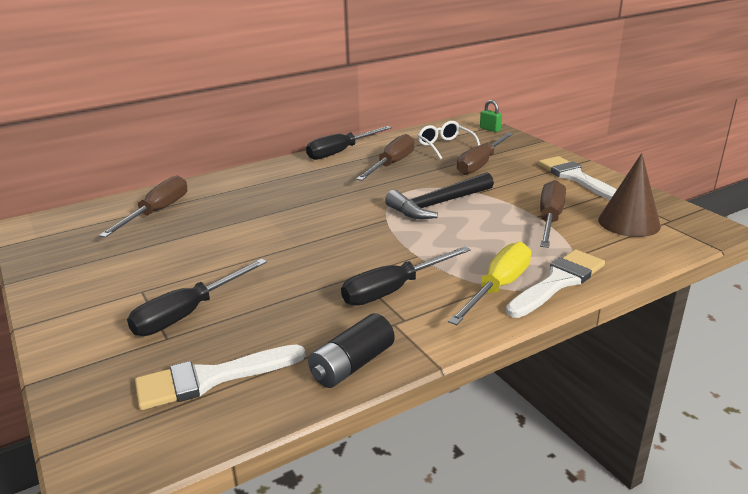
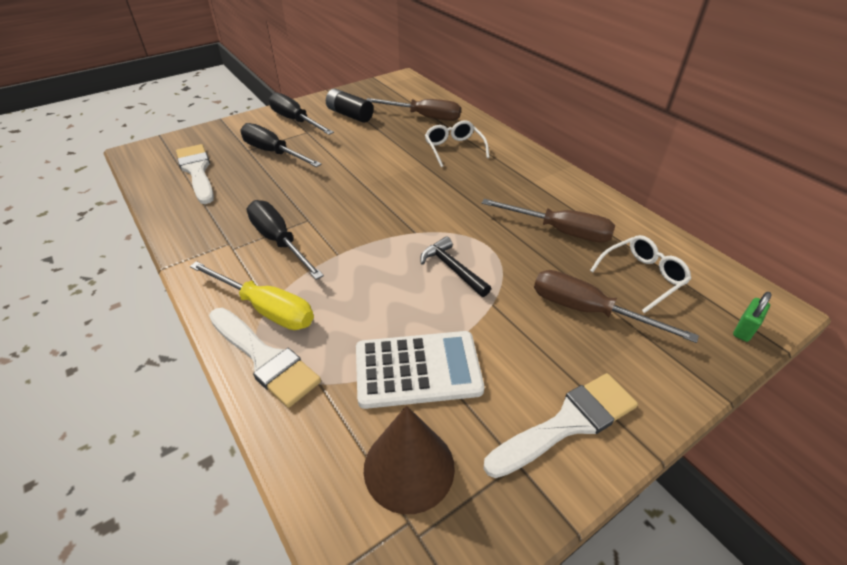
camera: 85 degrees right, 15 degrees up
(242, 198) = (454, 149): none -> white glasses
(340, 152) = (585, 192): black screwdriver -> black screwdriver (295, 120)
(352, 365) = (185, 225): black battery -> black battery (350, 115)
(438, 204) = (452, 268): black hammer -> black hammer, size x0.63
(550, 219) = (418, 370): brown screwdriver -> white calculator

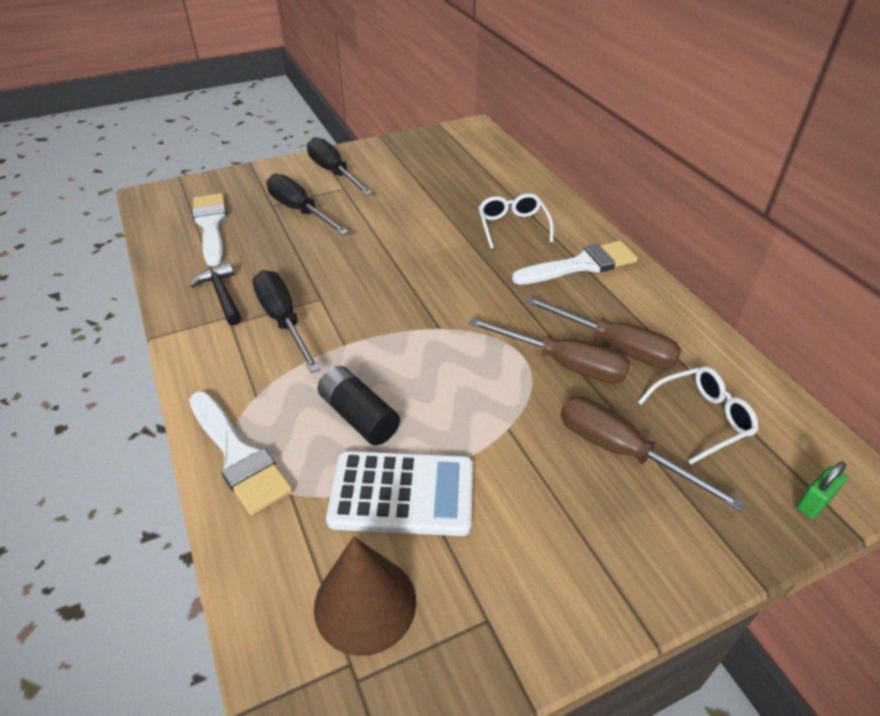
camera: 10 degrees right, 0 degrees up
(266, 308) = (252, 399): yellow screwdriver -> none
(350, 115) = (398, 171): black battery -> black battery (358, 416)
(424, 117) = (487, 181): brown screwdriver -> brown screwdriver (564, 364)
(452, 268) = (472, 378): black hammer -> black hammer (222, 295)
(567, 423) = (558, 583): white brush -> white brush (581, 265)

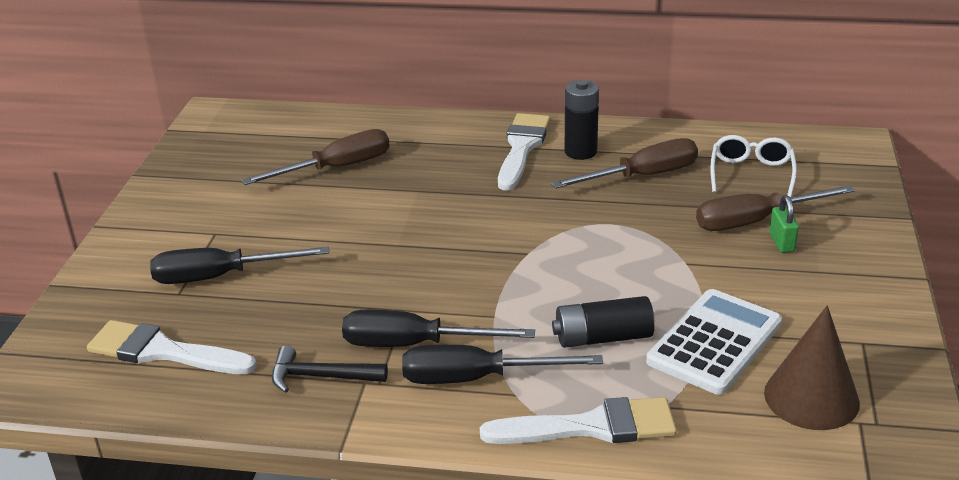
camera: 55 degrees left, 10 degrees down
(334, 172) = (171, 229): black screwdriver -> black screwdriver (476, 378)
(513, 227) = (423, 158): white glasses -> none
(564, 364) = (638, 207): brown screwdriver -> brown screwdriver (336, 168)
(612, 297) = (580, 152): none -> black battery
(813, 503) = (858, 168): green padlock -> green padlock (782, 242)

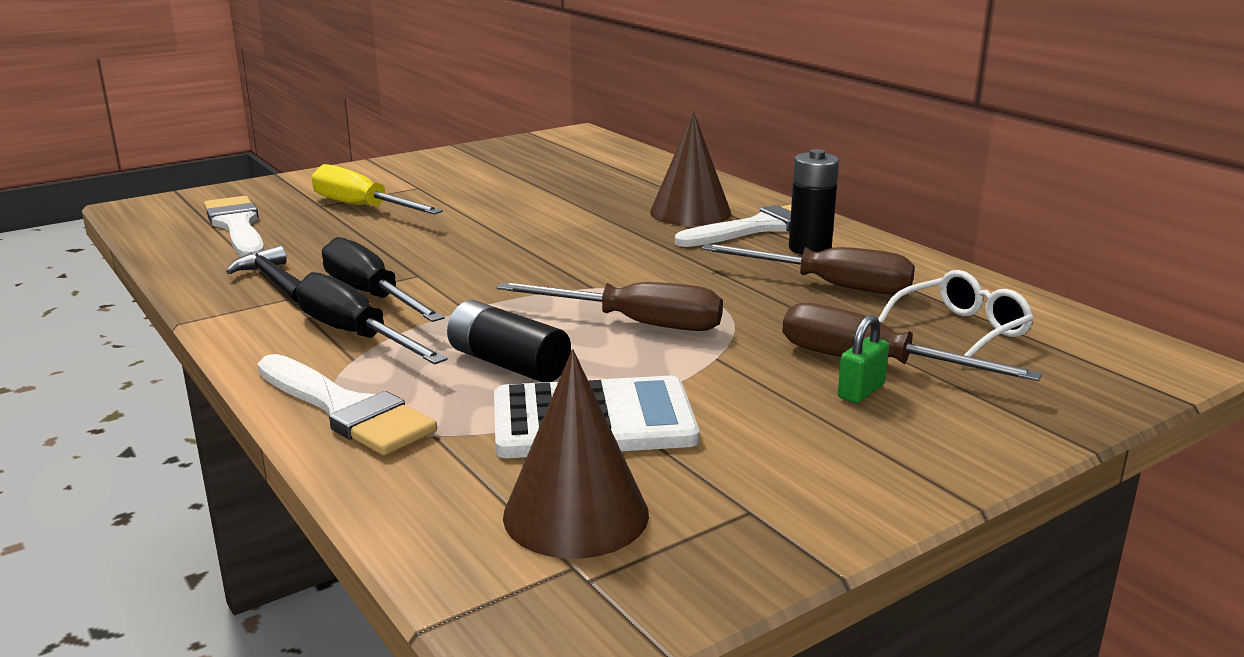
camera: 45 degrees right, 10 degrees down
(220, 276) = (362, 207): black screwdriver -> yellow screwdriver
(336, 168) = (582, 186): brown screwdriver -> brown screwdriver (636, 323)
(457, 156) = (690, 212): none -> brown cone

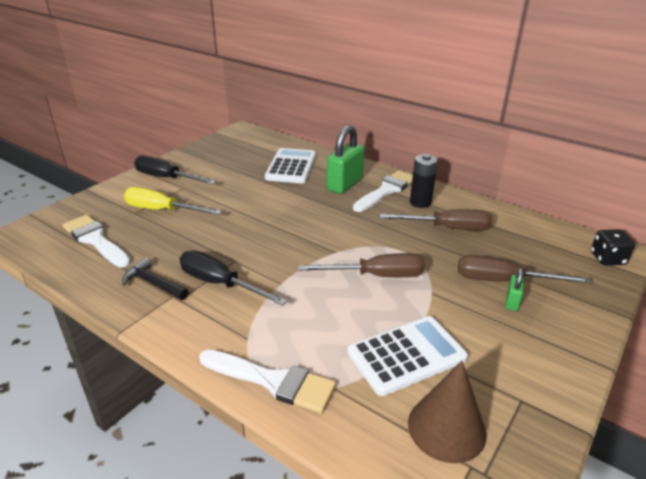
camera: 20 degrees left, 10 degrees up
(355, 335) = (234, 318): black screwdriver -> black screwdriver (166, 178)
(508, 364) = (334, 322): black battery -> none
(617, 182) = (291, 167): none -> white calculator
(690, 212) = (344, 184): brown cone -> green padlock
(961, 331) = (525, 249): white glasses -> none
(1130, 368) = (607, 259): none -> black dice

